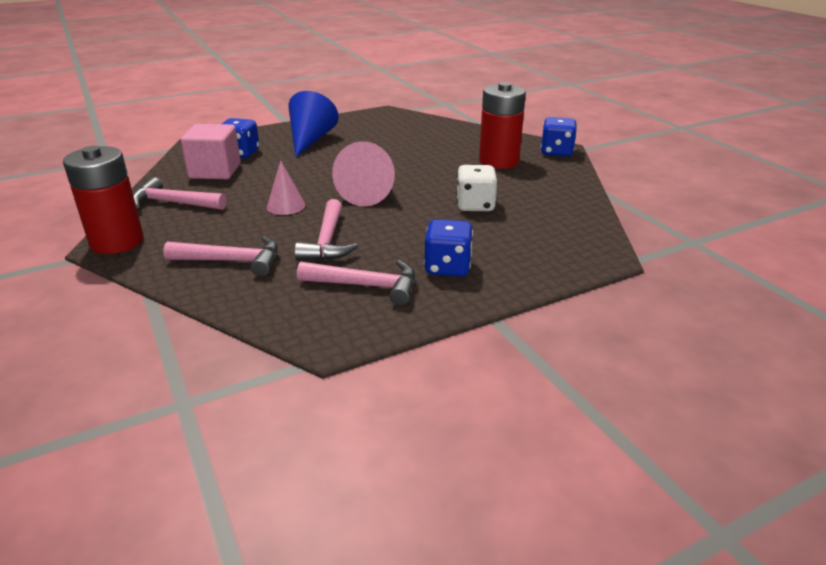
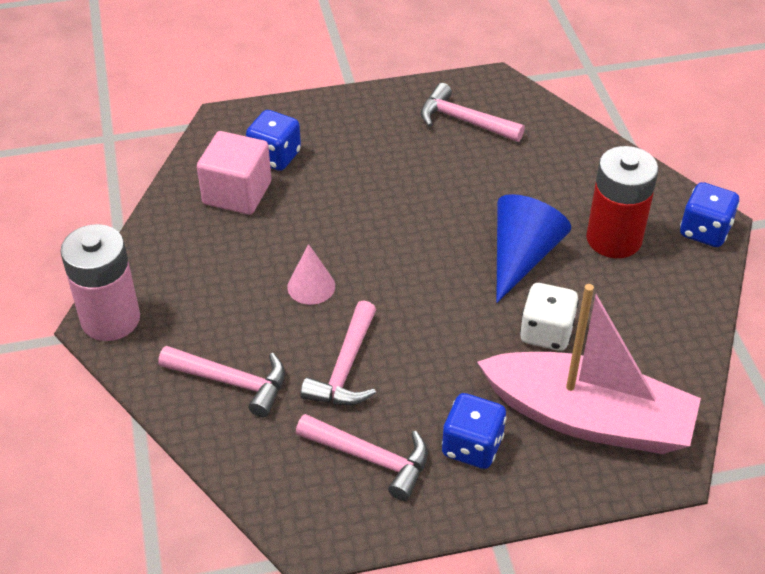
camera: 15 degrees right, 15 degrees up
(117, 242) = (110, 319): red battery -> pink battery
(173, 203) = (179, 254): pink hammer -> pink hammer (463, 121)
(310, 140) = (372, 139): blue cone -> blue cone (522, 256)
(368, 193) = (419, 278): pink cone -> none
(529, 241) = (588, 418): none -> pink boat

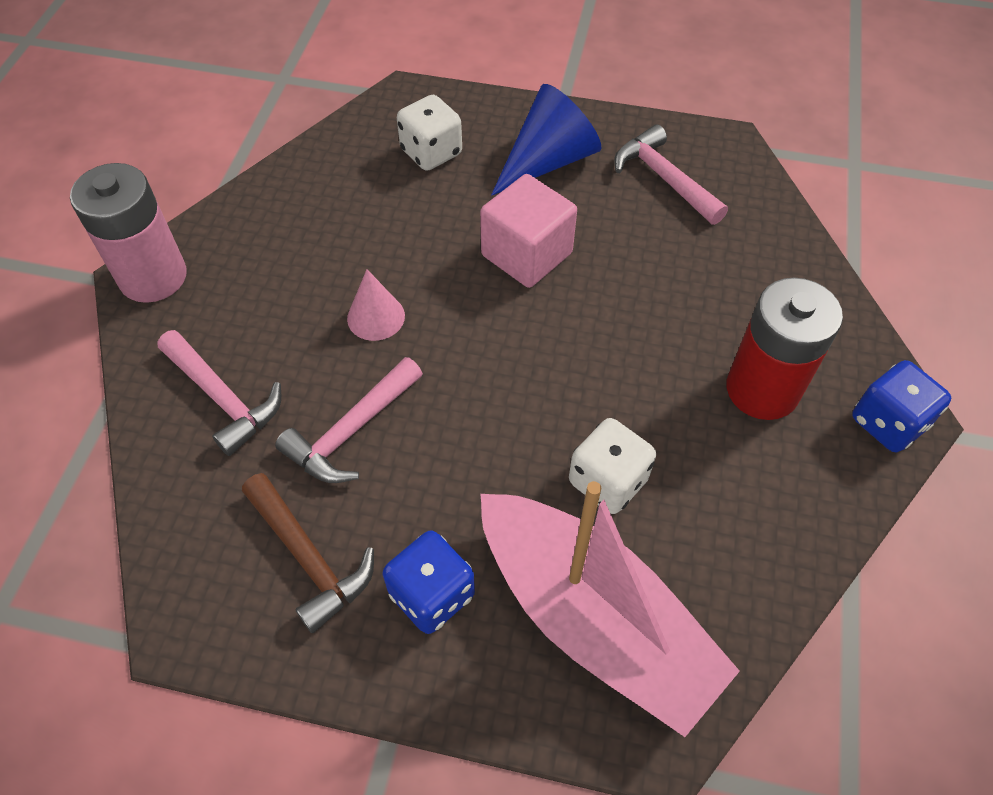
camera: 25 degrees right, 10 degrees up
(237, 193) = (367, 180): pink cube -> pink cube (526, 254)
(275, 156) = (431, 152): blue dice -> white dice
(371, 458) = (309, 558): pink hammer -> brown hammer
(522, 256) = (635, 370): blue cone -> blue cone (548, 161)

